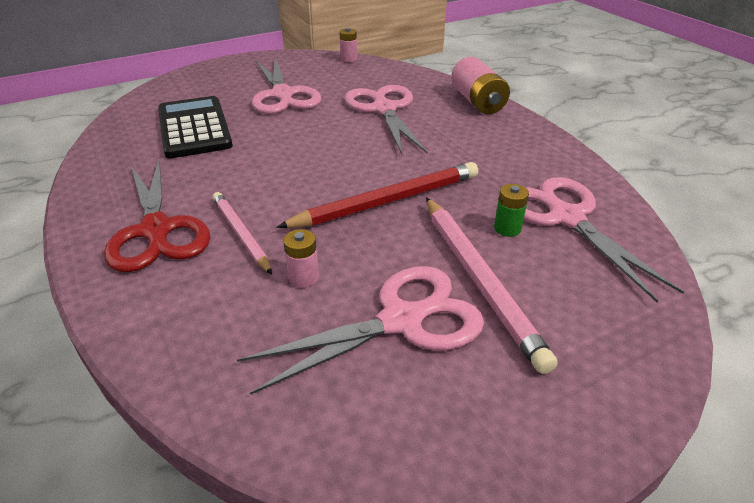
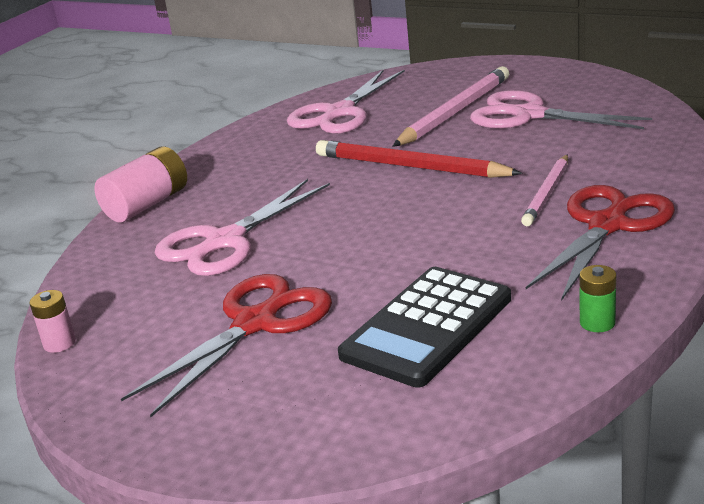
camera: 120 degrees left, 10 degrees down
(283, 95) = (256, 323): pink scissors -> red scissors
(303, 277) = (547, 152): pink battery -> none
(507, 228) = (382, 122): green battery -> green battery (597, 323)

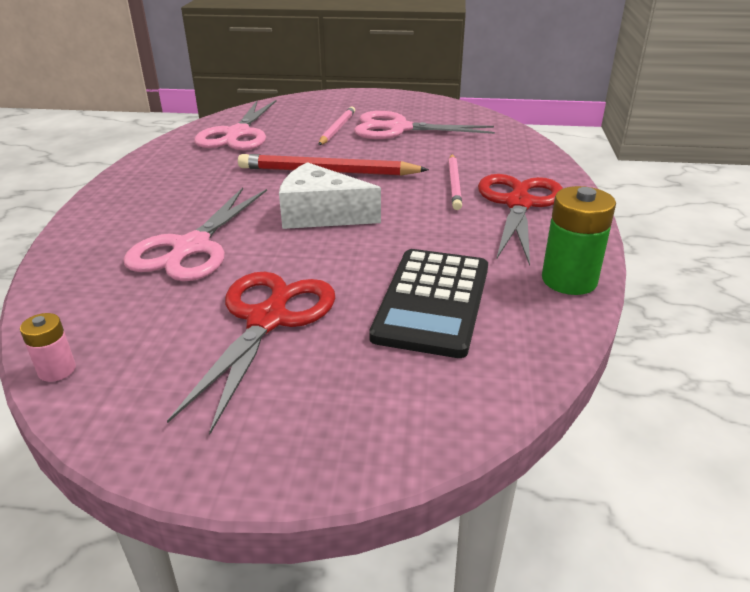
camera: 25 degrees left, 5 degrees up
(147, 204) = (90, 221): pink battery -> none
(372, 218) = (321, 215): none -> white cheese
(455, 112) = (337, 129): pink pencil -> pink pencil, size x0.62
(597, 323) = (569, 280): green battery -> green battery, size x1.85

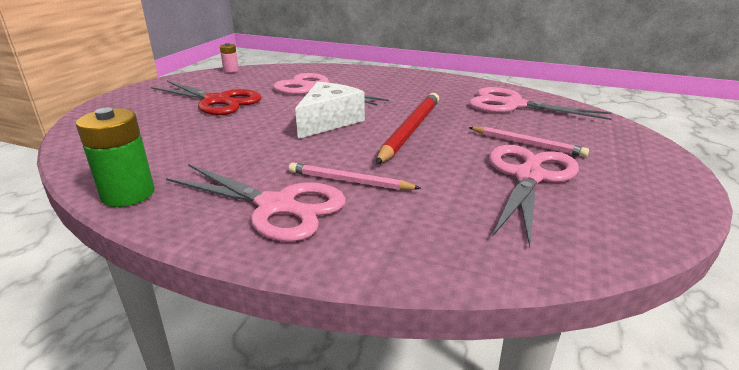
camera: 105 degrees right, 5 degrees down
(432, 302) = (175, 140): black calculator -> none
(518, 203) = (277, 207): red scissors -> pink scissors

